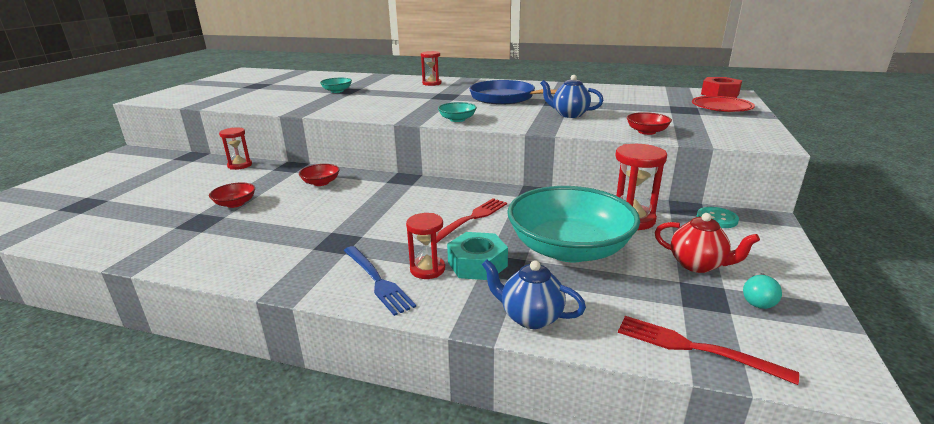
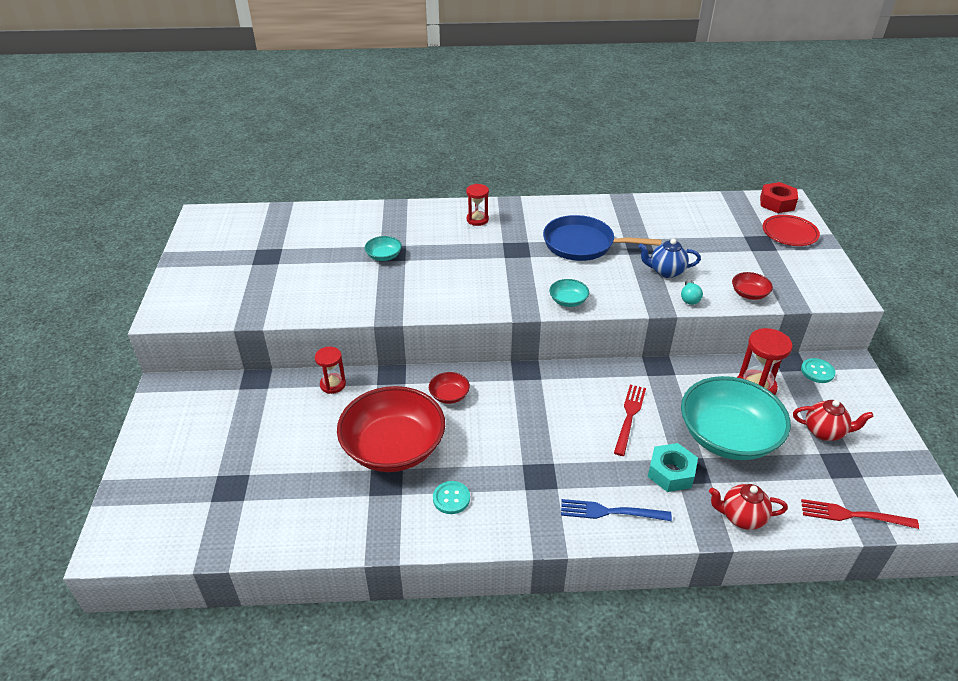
camera: 20 degrees left, 15 degrees up
(235, 203) = (393, 447): red bowl -> red bowl, size x2.41
(238, 242) = (451, 498): none -> turquoise button
(378, 281) = (609, 512): blue fork -> blue fork turned 150 degrees clockwise
(427, 269) = (637, 489): red hourglass -> none
(530, 317) = (741, 517): blue teapot -> red teapot
(758, 300) = (874, 459): turquoise light bulb -> turquoise light bulb (689, 298)

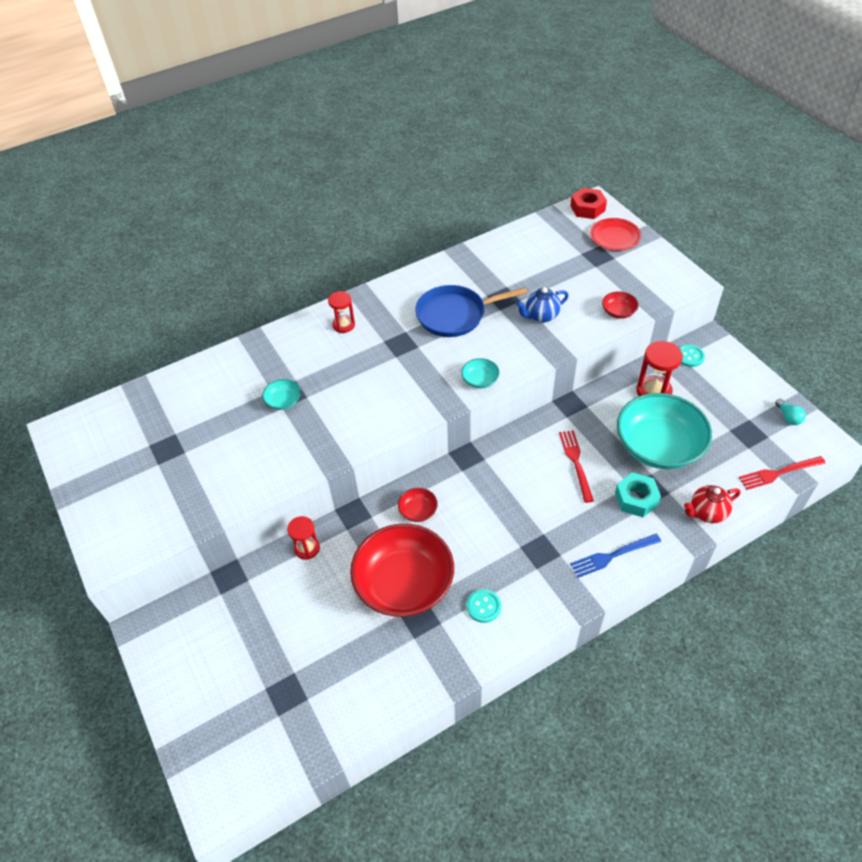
camera: 25 degrees left, 10 degrees up
(689, 298) = (575, 336): turquoise light bulb -> turquoise light bulb (788, 417)
(824, 432) = (723, 409): red teapot -> none

